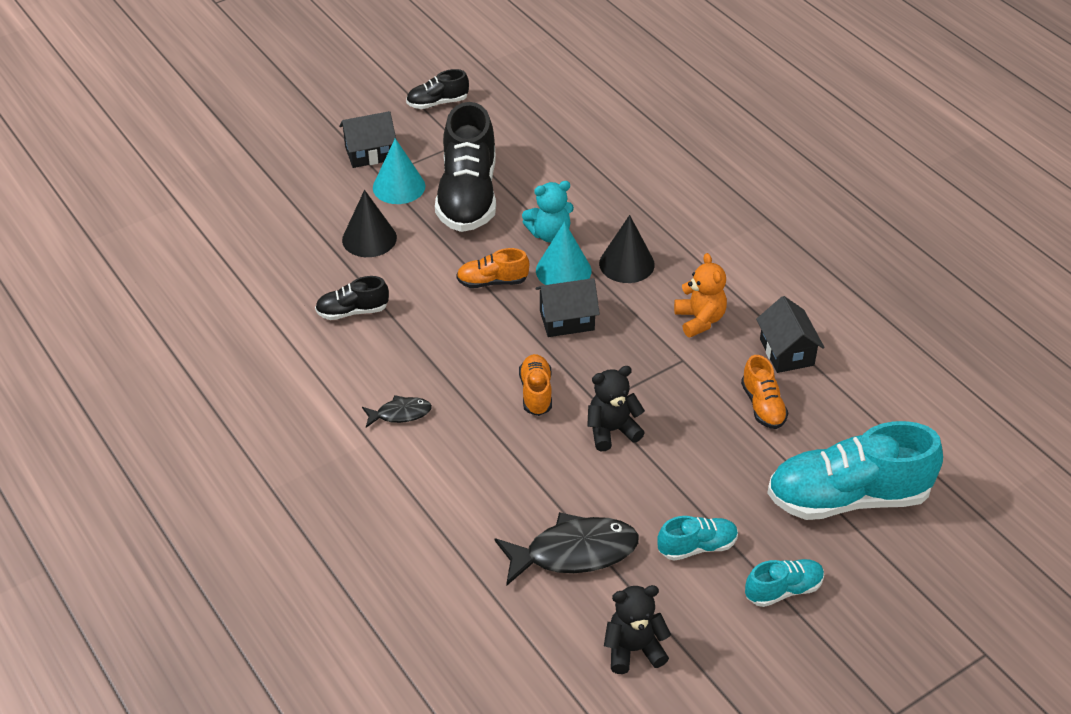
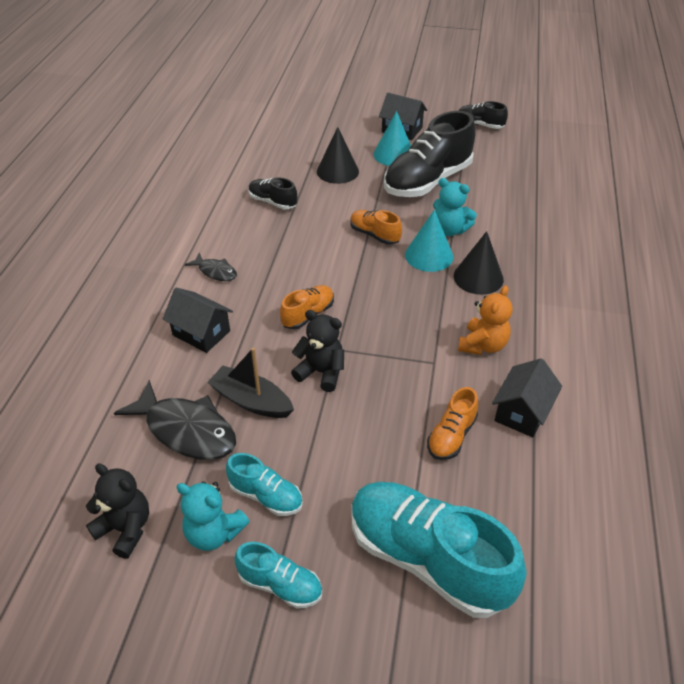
camera: 45 degrees right, 0 degrees up
(566, 320) = (389, 285): black house -> black house (201, 333)
(591, 493) = (251, 401): none -> black boat
(697, 599) = (214, 533): none -> turquoise teddy bear

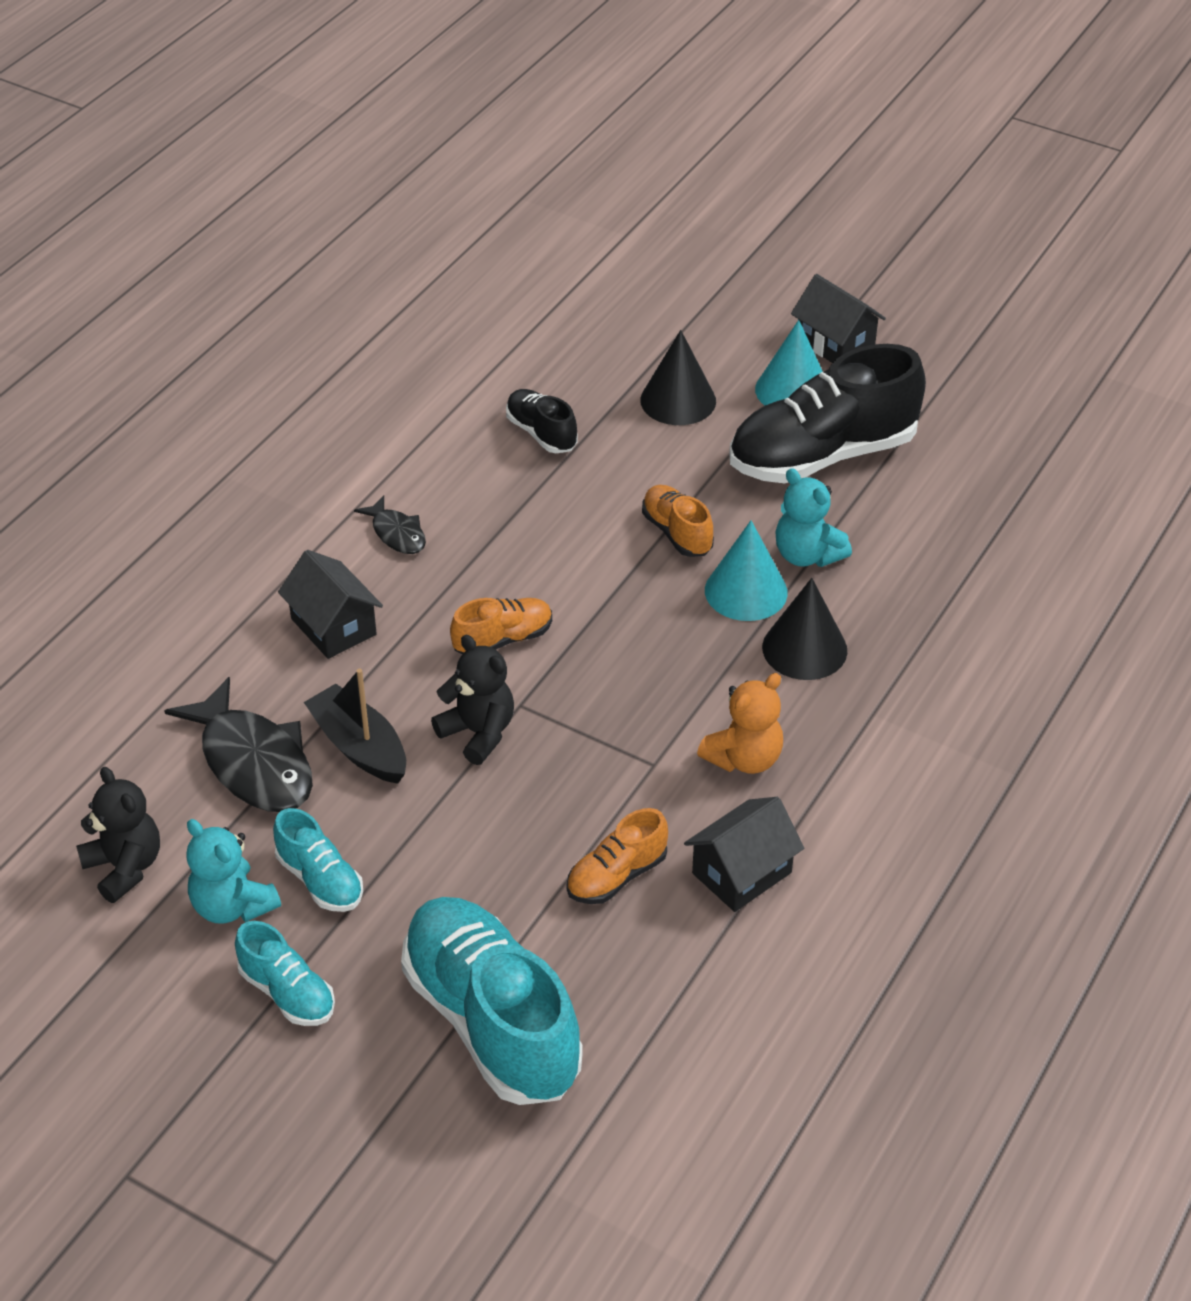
camera: 20 degrees right, 0 degrees up
(480, 125) = (985, 365): black shoe -> none

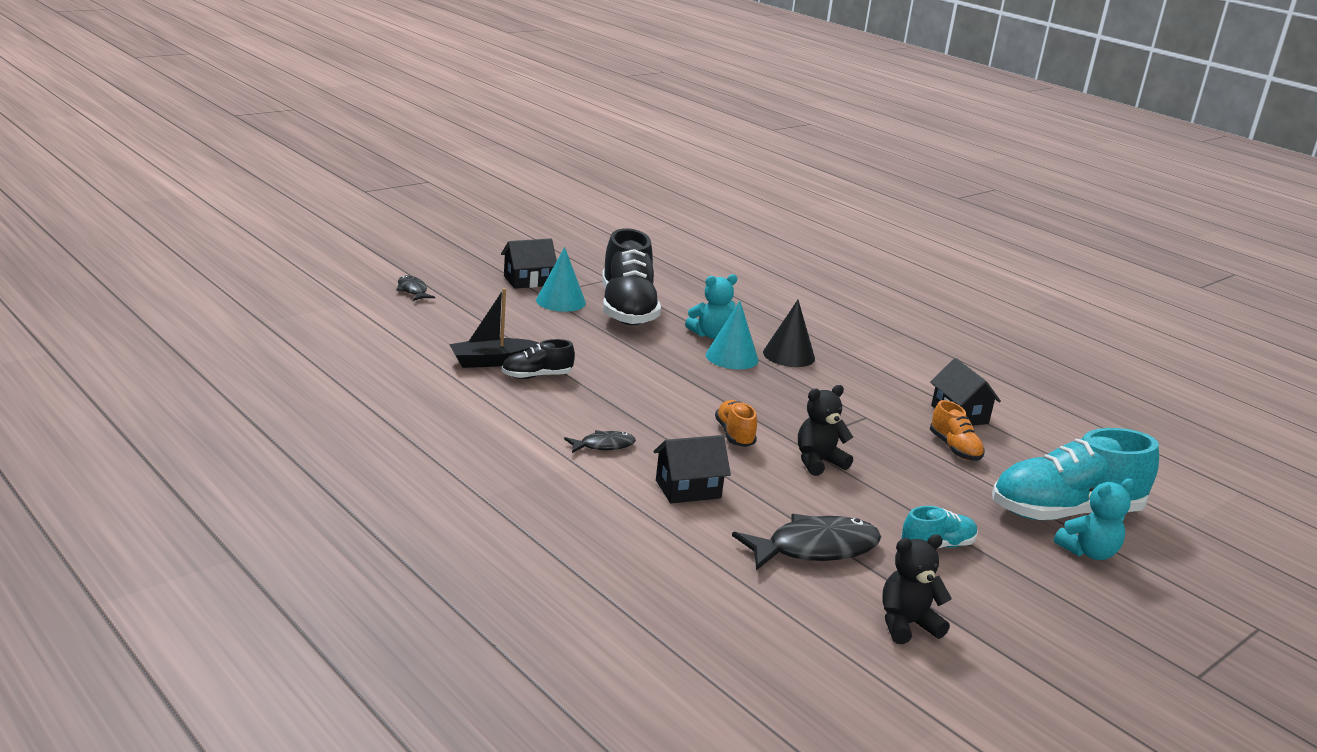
camera: 75 degrees left, 20 degrees down
(232, 906) = (954, 585): turquoise teddy bear -> turquoise teddy bear (1088, 552)
(287, 993) = (1037, 579): turquoise shoe -> none
(360, 747) = (815, 505): black boat -> black boat (491, 361)
(677, 533) = (667, 362): orange shoe -> none
(678, 400) = (541, 331): black cone -> none
(707, 265) = (412, 290): none -> black fish
(744, 758) = (870, 392): orange teddy bear -> none

